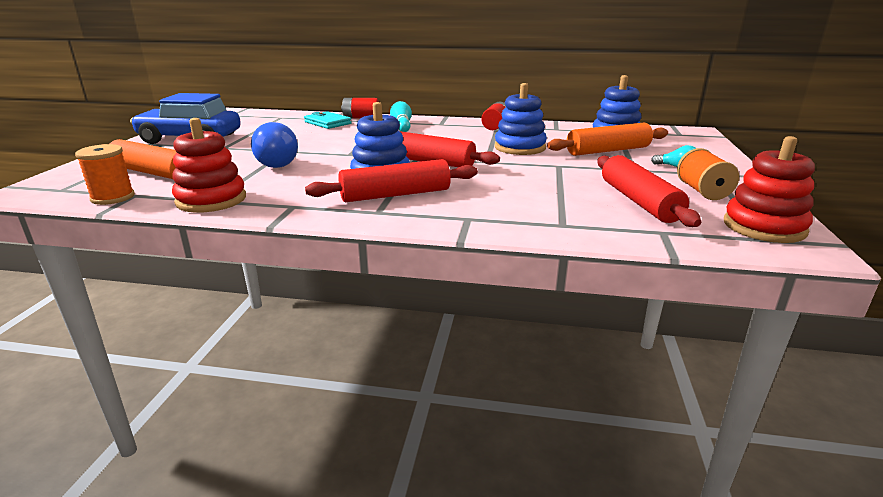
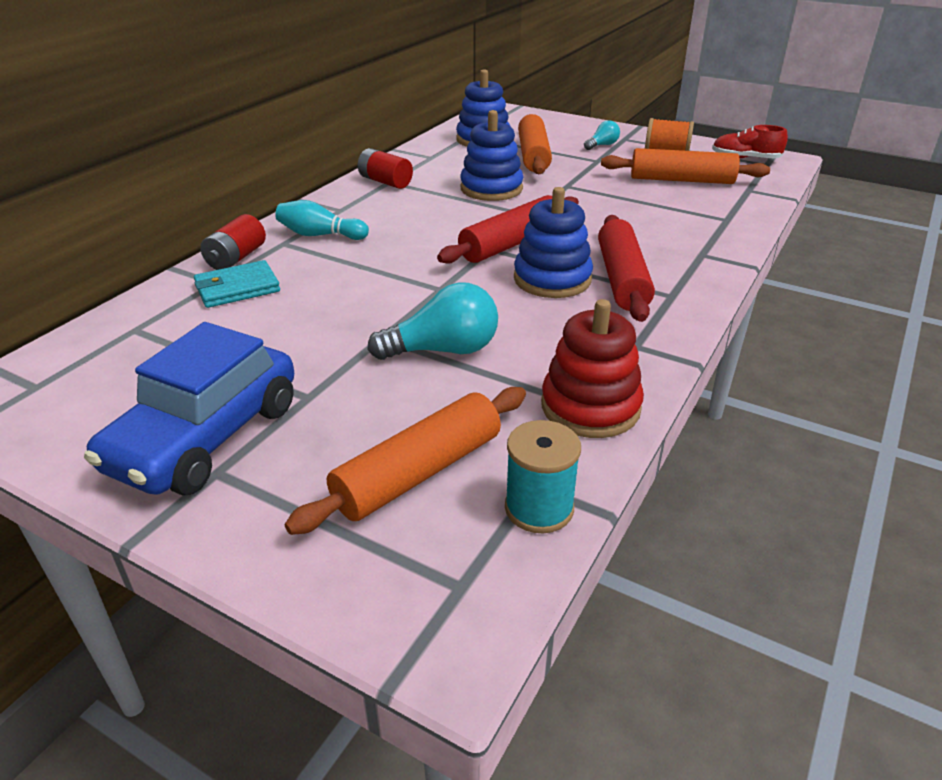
camera: 70 degrees left, 10 degrees up
(113, 197) = (539, 508): orange spool -> turquoise spool
(274, 163) = (443, 350): blue light bulb -> turquoise light bulb
(639, 201) = (681, 180): red rolling pin -> orange rolling pin
(764, 227) = (745, 158): red stacking toy -> red shoe

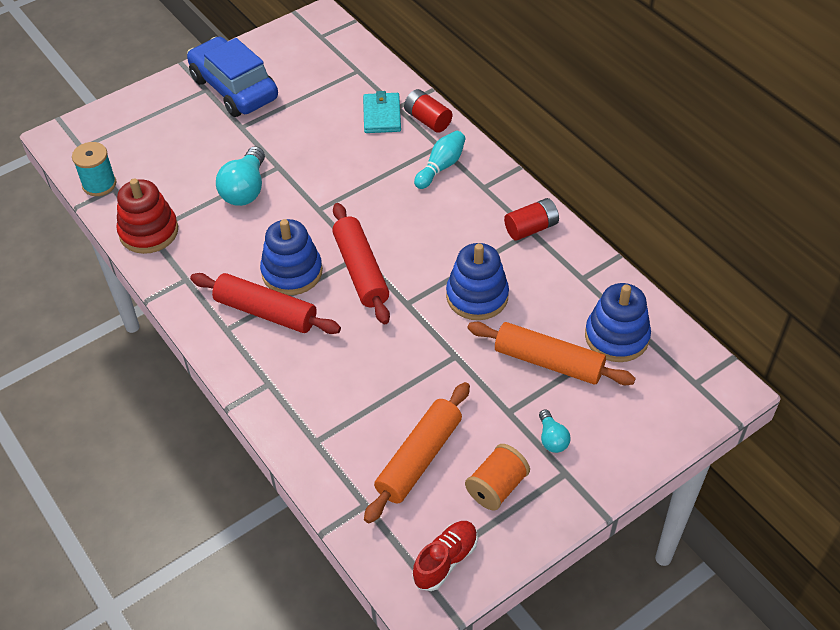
camera: 115 degrees right, 15 degrees up
(418, 472) = (153, 152): orange rolling pin -> none

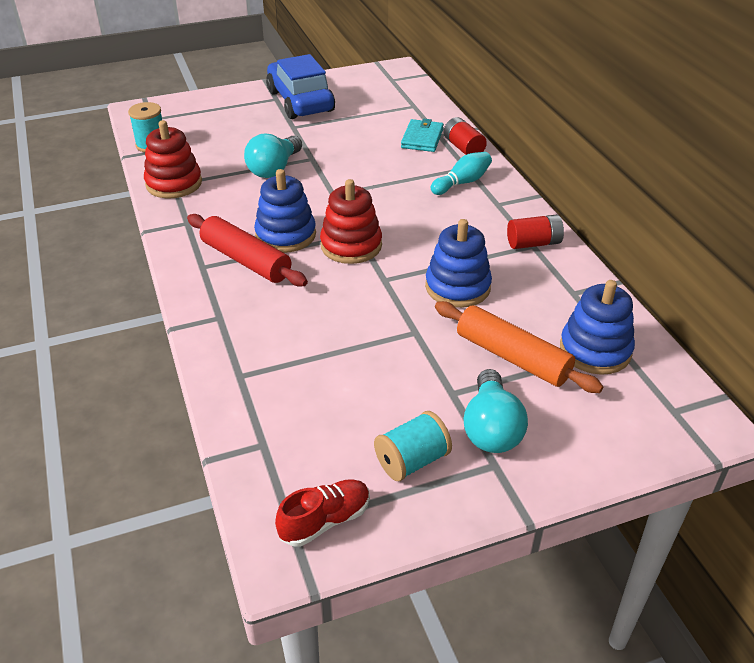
camera: 15 degrees right, 10 degrees down
(361, 270) = (351, 245): red rolling pin -> red stacking toy
(419, 458) = (339, 414): orange rolling pin -> none
(496, 487) = (412, 461): orange spool -> turquoise spool
(552, 439) = (491, 428): turquoise light bulb -> turquoise light bulb, size x1.86

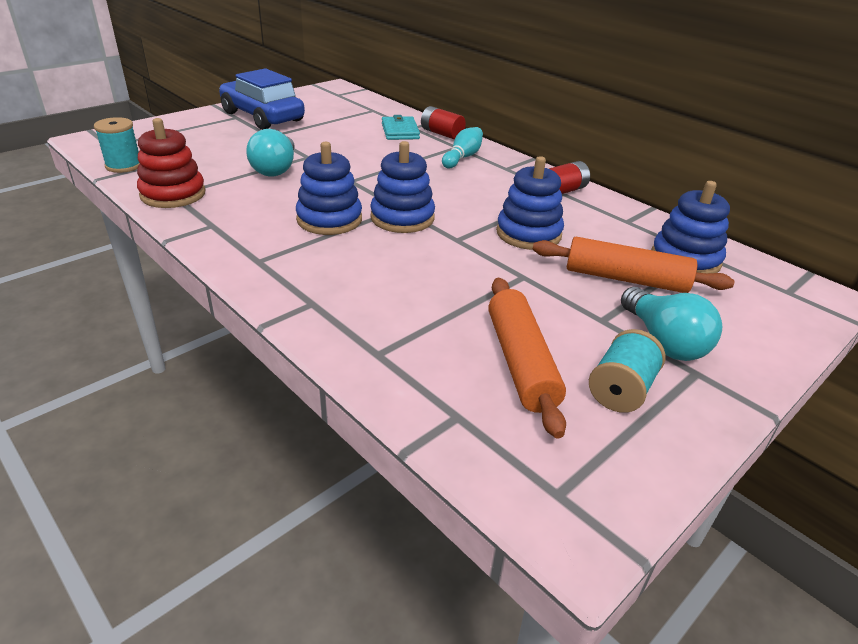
camera: 25 degrees left, 5 degrees down
(246, 260) = (303, 247): red rolling pin -> none
(325, 521) = (588, 476): red shoe -> none
(347, 413) = (521, 362): none -> orange rolling pin
(351, 245) = (402, 218): red stacking toy -> blue stacking toy

